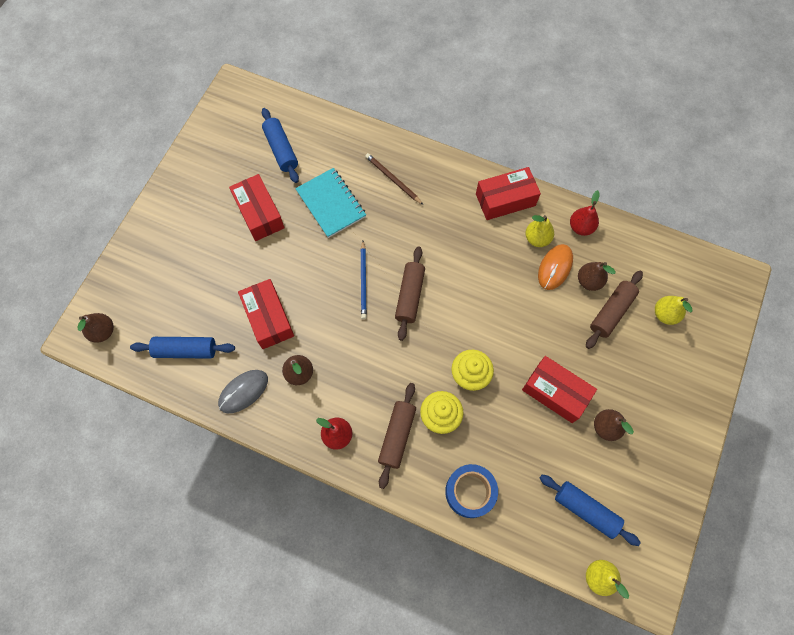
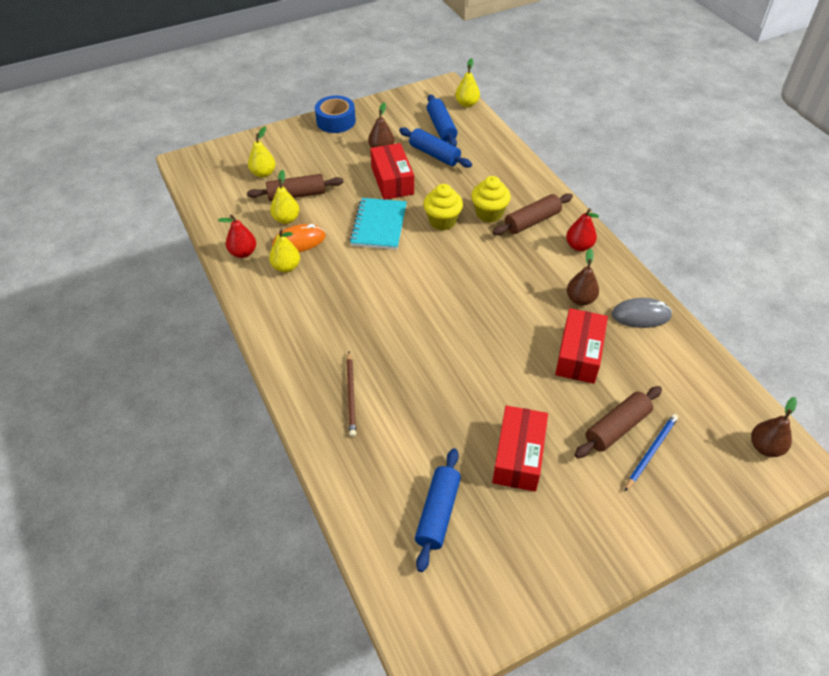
camera: 140 degrees left, 20 degrees down
(186, 350) = (679, 378): blue rolling pin -> blue rolling pin (434, 154)
(331, 204) = (434, 414): turquoise notebook -> turquoise notebook (379, 225)
(363, 281) = (465, 329): blue pencil -> blue pencil (651, 452)
(409, 296) = (435, 294): brown rolling pin -> brown rolling pin (617, 428)
(470, 492) = (507, 170): blue tape -> blue tape (336, 121)
(505, 200) = (273, 309): red box -> none
(589, 281) = (286, 219): brown pear -> yellow pear

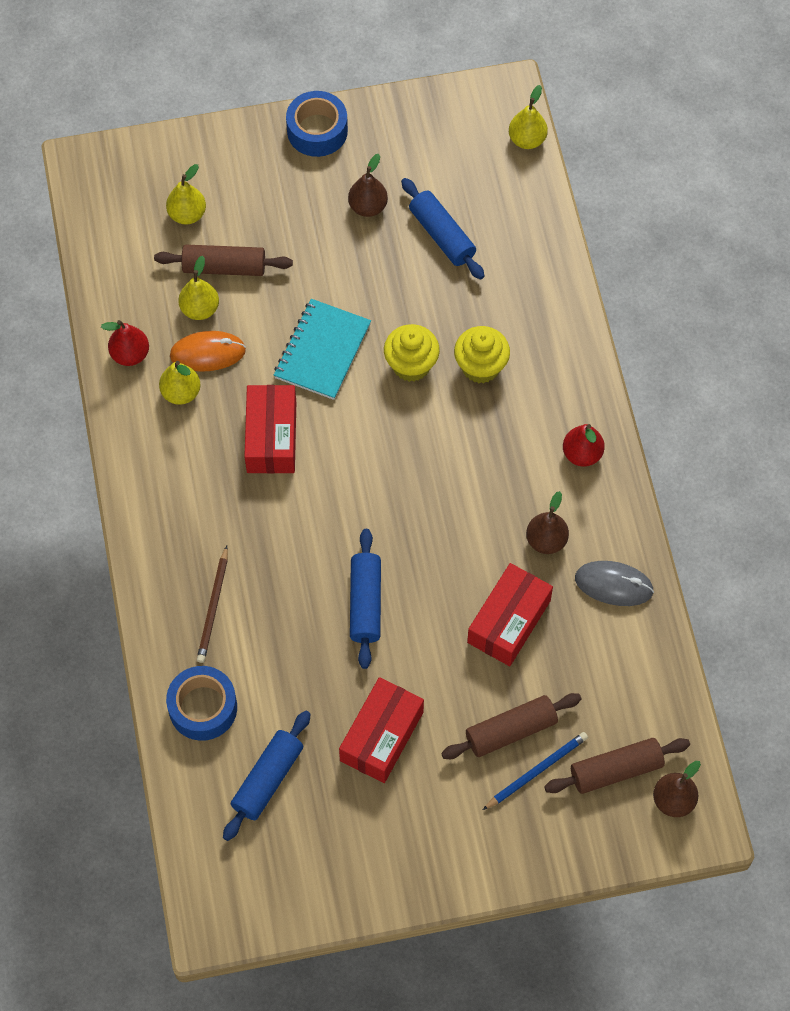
camera: 15 degrees right, 15 degrees up
(365, 470) = (203, 707): none -> blue tape
(392, 180) = (365, 272): red box -> red box (271, 437)
(441, 127) = (471, 182): blue rolling pin -> blue rolling pin (366, 603)
(532, 221) = (535, 395): brown rolling pin -> brown rolling pin (616, 770)

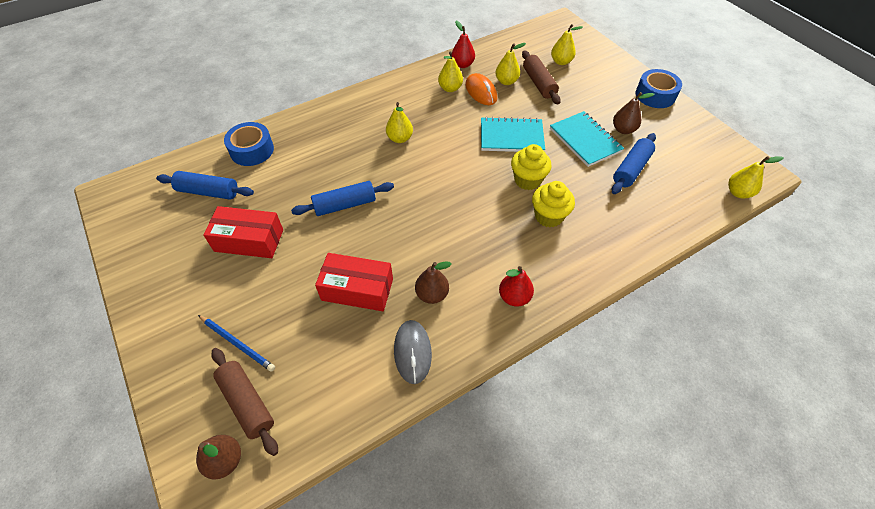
camera: 70 degrees right, 10 degrees down
(213, 607) = (319, 137): brown pencil -> none
(264, 497) = (400, 138): none -> yellow pear
(271, 437) = (441, 131): red box -> none
(368, 263) = (585, 140): none -> turquoise notebook
(511, 731) = (268, 316): brown rolling pin -> none

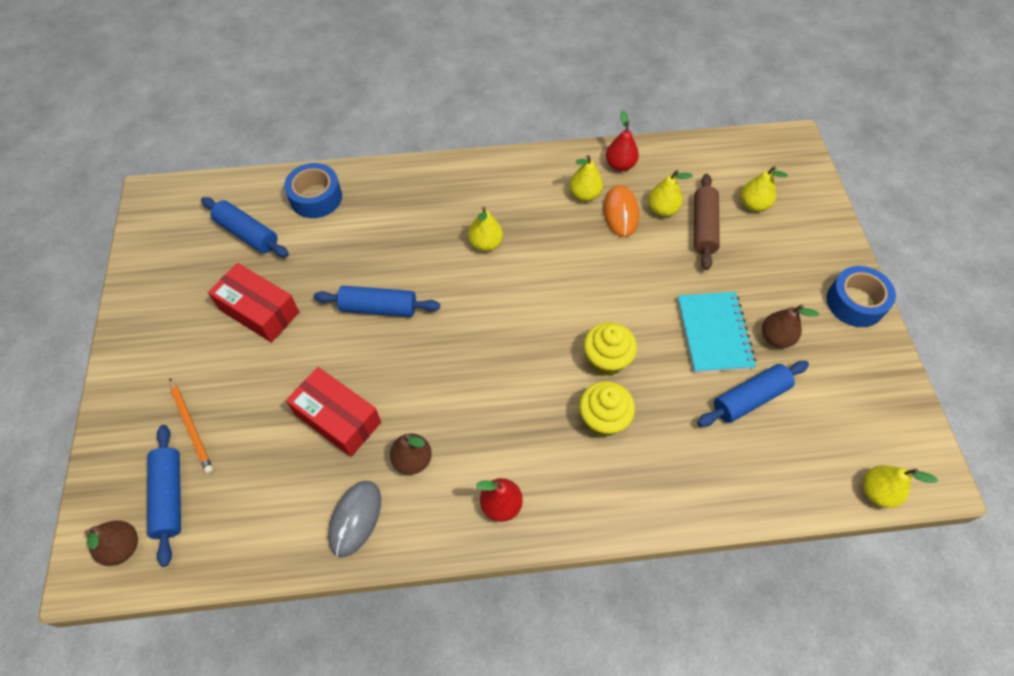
camera: 25 degrees right, 5 degrees up
(237, 343) = (191, 426): blue pencil -> orange pencil
(247, 403) = (169, 496): brown rolling pin -> blue rolling pin
(511, 137) = (622, 292): turquoise notebook -> none

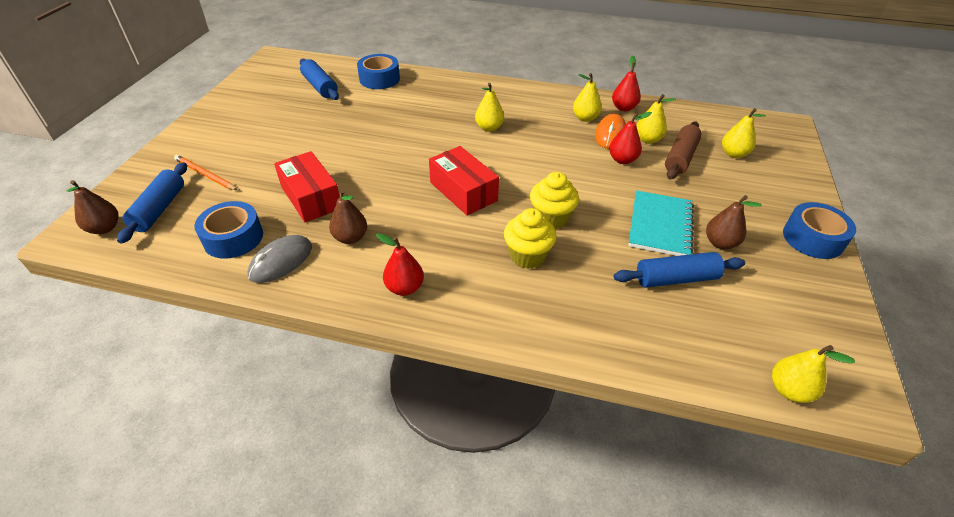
camera: 20 degrees right, 15 degrees down
(191, 426) = (205, 175): orange pencil -> orange pencil turned 135 degrees clockwise
(259, 311) = (299, 126): red box -> red box (463, 191)
(283, 506) = (233, 238): none -> blue tape
(378, 308) = (384, 144): blue rolling pin -> none
(647, 250) = (622, 160): none -> red pear

